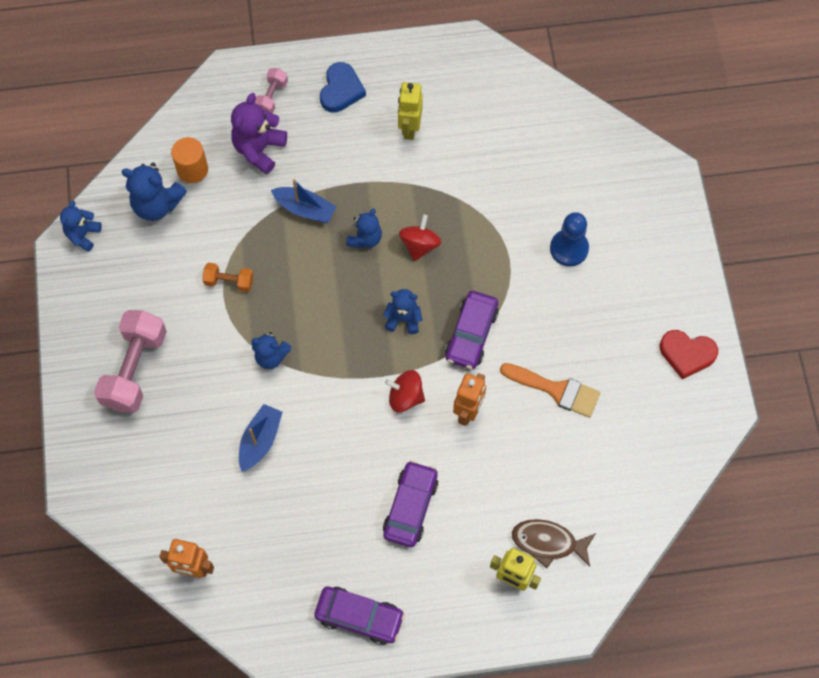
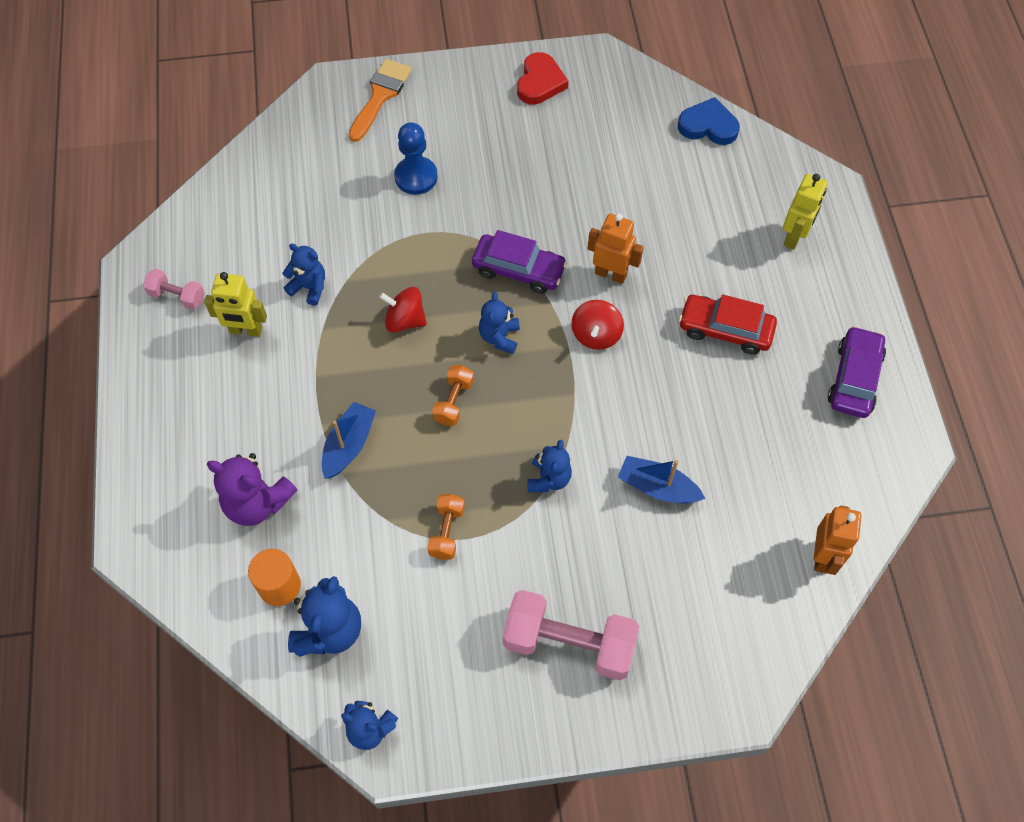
camera: 90 degrees left, 5 degrees down
(271, 97) = (179, 490): pink dumbbell -> pink dumbbell (177, 296)
(341, 90) = (181, 407): blue heart -> blue heart (708, 126)
(342, 284) = (453, 401): none -> orange dumbbell
(365, 238) = (393, 377): blue teddy bear -> blue teddy bear (309, 287)
(410, 507) = (725, 330): purple car -> red car
(548, 542) = (751, 205): brown fish -> none
(556, 390) = (583, 193): orange brush -> orange brush (380, 96)

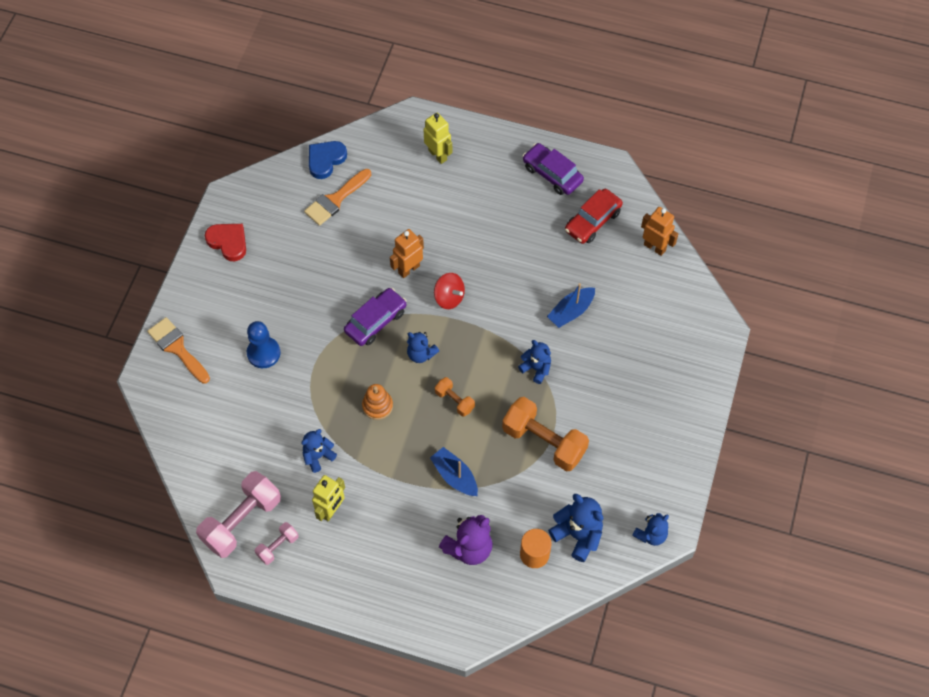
camera: 65 degrees left, 0 degrees up
(405, 320) = (377, 406): red spinning top -> orange stacking toy
(447, 532) = (544, 441): orange dumbbell -> orange dumbbell, size x1.98
(569, 643) = (646, 403): pink dumbbell -> pink dumbbell (242, 521)
(660, 158) = (335, 200): none -> orange brush
(725, 330) = (483, 225): red car -> red car (593, 221)

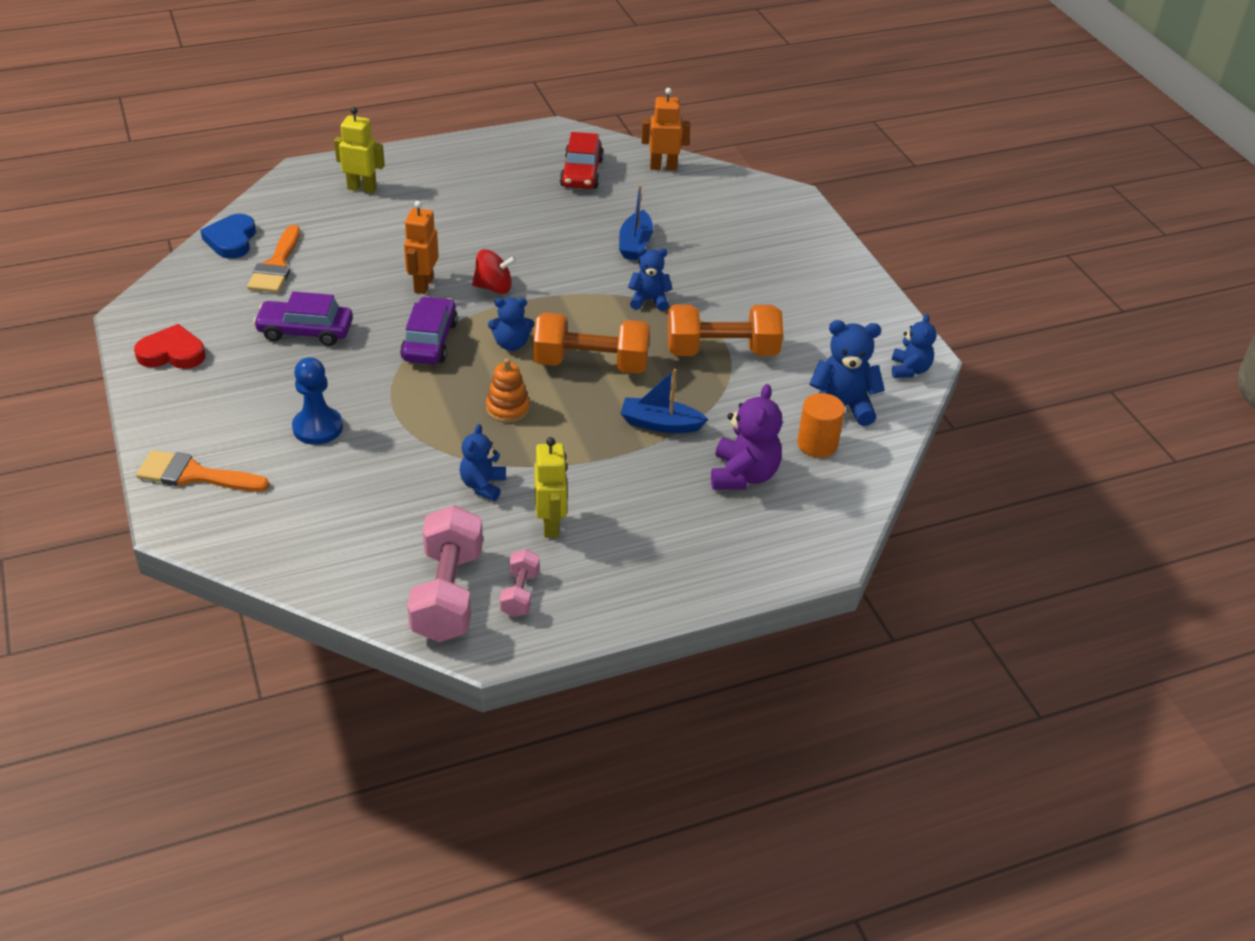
camera: 40 degrees left, 20 degrees down
(454, 401) = (591, 364): orange dumbbell -> orange dumbbell, size x1.98
(552, 174) = (502, 157): purple car -> purple car (305, 331)

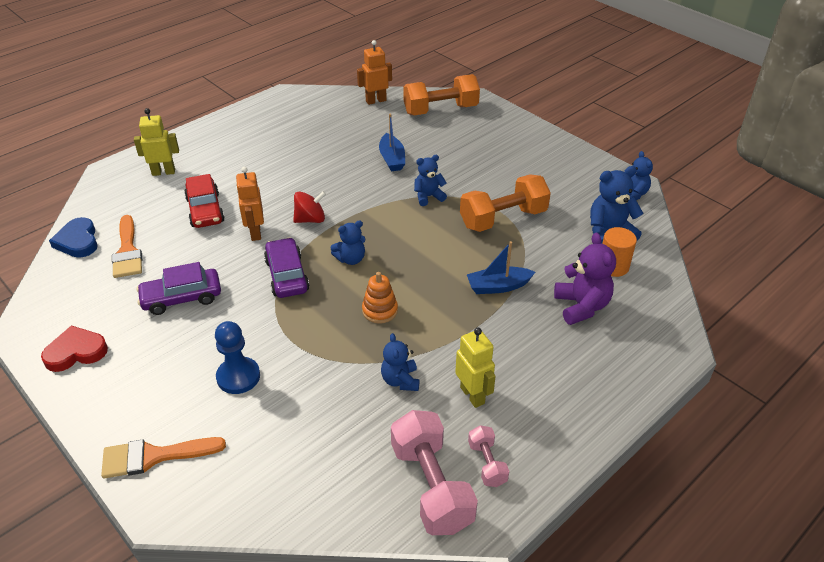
camera: 20 degrees left, 0 degrees up
(581, 173) = (322, 119): red car -> red car (205, 210)
(591, 364) = (418, 256): orange dumbbell -> orange dumbbell (440, 110)

